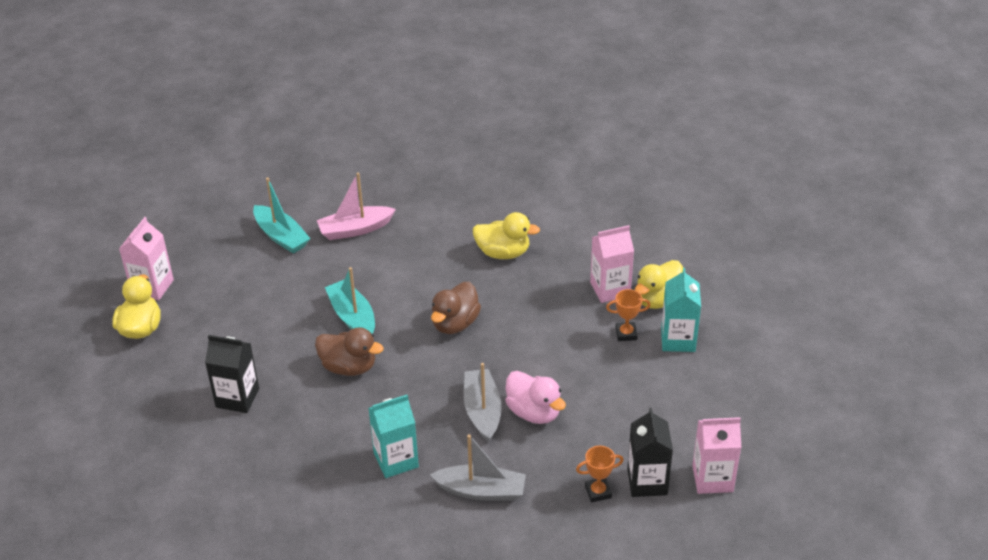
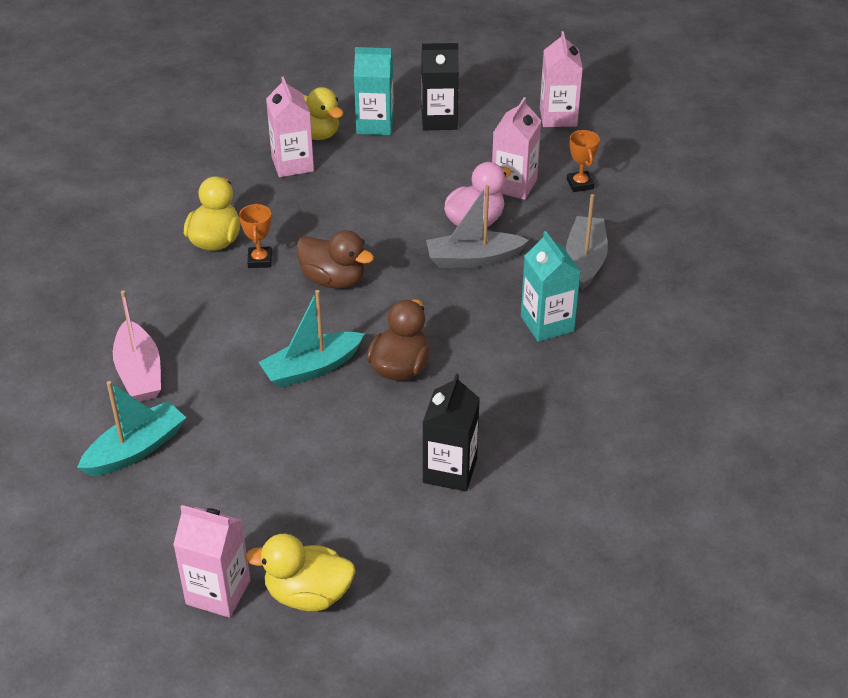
camera: 90 degrees left, 0 degrees up
(592, 440) = (514, 185): none -> pink carton
(626, 333) = (363, 157): orange trophy -> orange trophy (260, 260)
(647, 482) = (565, 154): black carton -> black carton (439, 120)

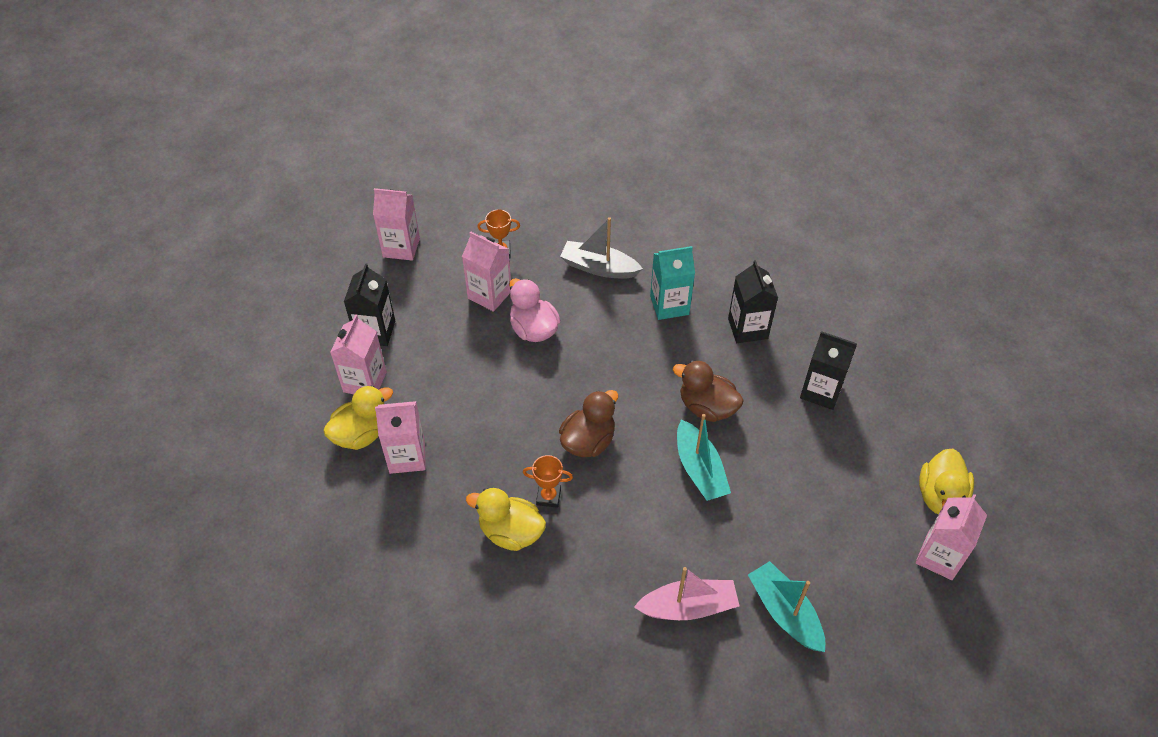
camera: 80 degrees left, 10 degrees up
(375, 124) = (365, 382): turquoise carton -> pink carton
(473, 259) = (581, 338): grey boat -> none
(532, 396) = (747, 328): none -> black carton

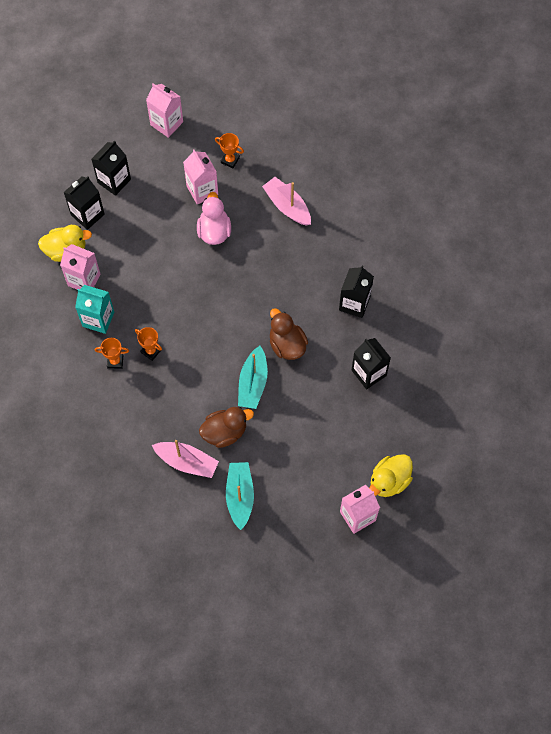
camera: 30 degrees right, 15 degrees up
(365, 382) = (87, 214): pink carton -> black carton
(511, 532) = (115, 361): yellow duck -> orange trophy
(588, 441) = (198, 328): brown duck -> brown duck (225, 432)
(599, 268) = (287, 206): grey boat -> pink boat
(669, 305) = (314, 259): turquoise carton -> turquoise carton (98, 319)

